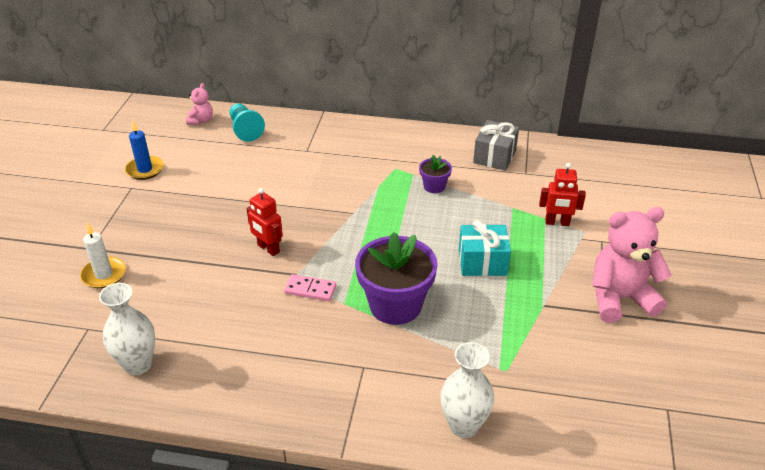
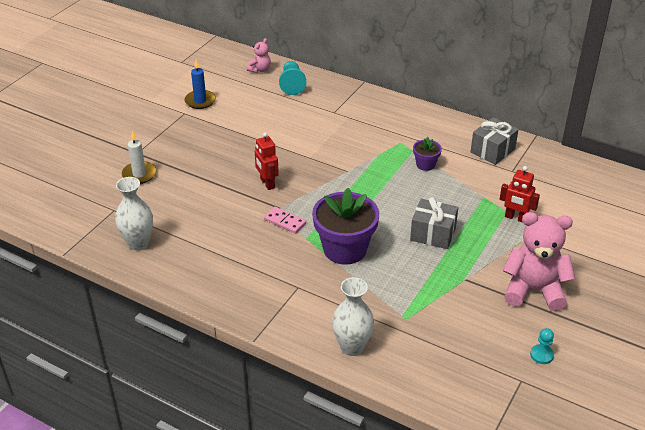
camera: 20 degrees right, 0 degrees up
(482, 262) = (433, 234): turquoise gift -> grey gift
(670, 371) = (541, 355): none -> turquoise pawn

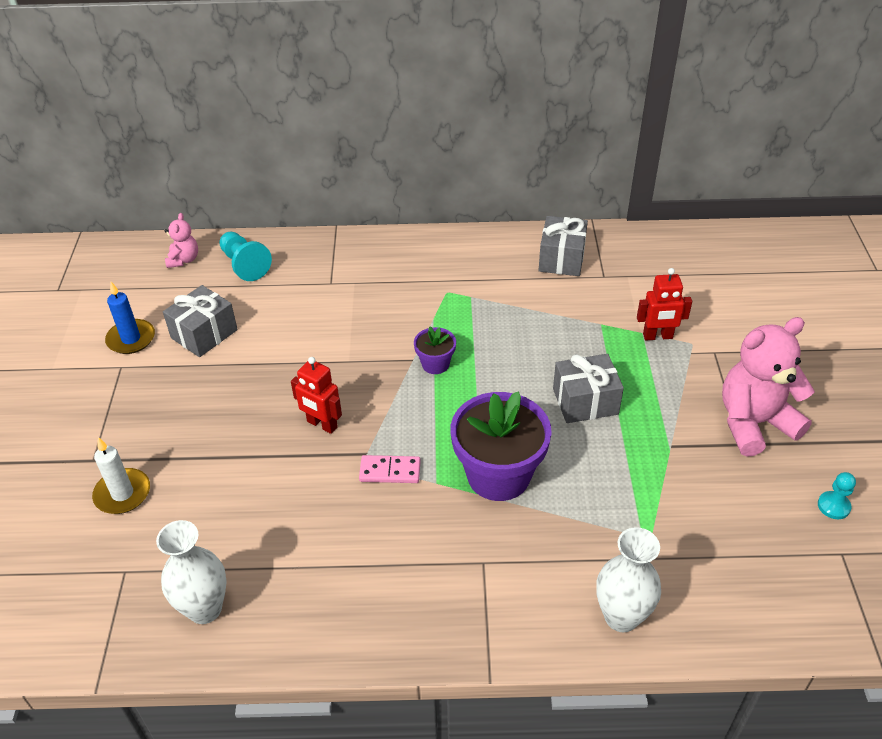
camera: 30 degrees left, 5 degrees up
(240, 113) = (204, 334): none -> grey gift
(425, 164) = (501, 310): purple flower pot -> purple flower pot (435, 364)

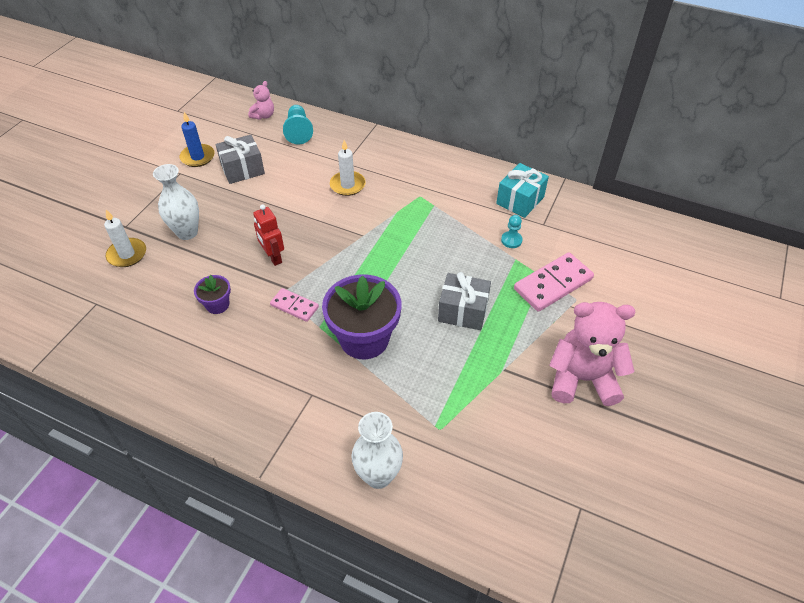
camera: 25 degrees right, 5 degrees up
(205, 609) = (123, 347): white vase -> white vase (187, 232)
(352, 308) = (347, 185): none -> white candle
(435, 364) = (376, 244): purple flower pot -> purple flower pot (217, 305)
(561, 259) = (520, 200): grey gift -> turquoise gift
(657, 336) = (553, 284): red robot -> pink domino
(833, 506) = (600, 469): turquoise pawn -> turquoise pawn (511, 240)

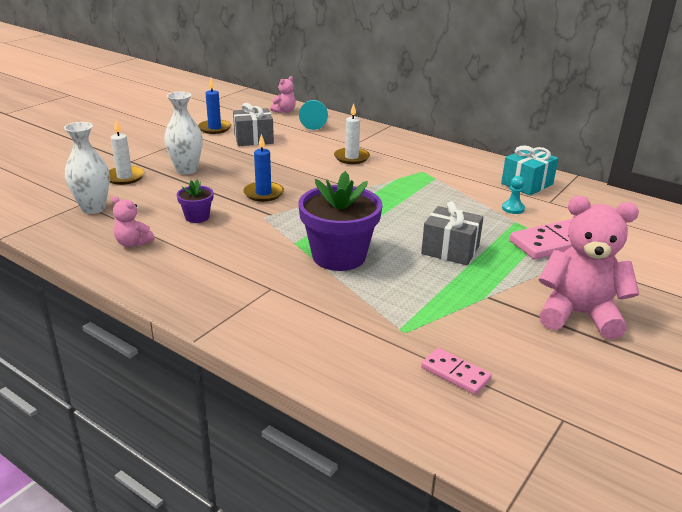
camera: 10 degrees right, 20 degrees down
(166, 355) = (133, 243): none -> pink teddy bear
(273, 257) = (263, 193): red robot -> blue candle
(294, 306) = (273, 226): pink domino -> pink domino (455, 373)
(378, 476) = (325, 358): white vase -> white vase (93, 208)

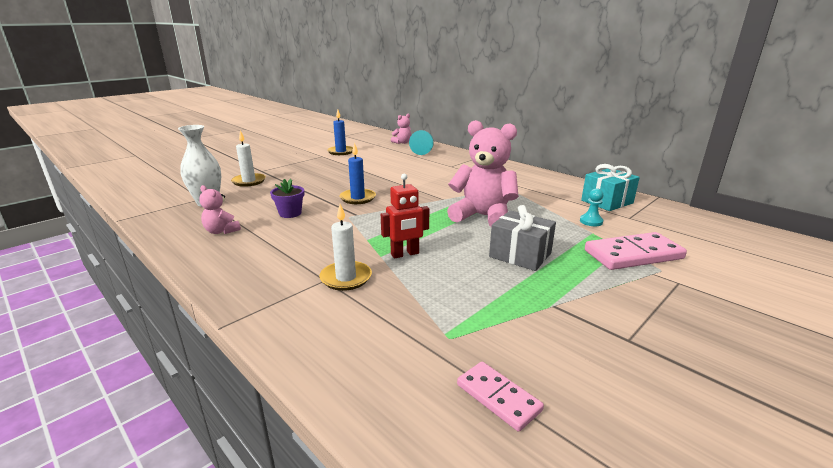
camera: 10 degrees right, 5 degrees down
(186, 170) = (302, 178): white vase -> none
(253, 139) = (368, 159): grey gift -> none
(339, 256) = (405, 254): purple flower pot -> red robot
(351, 157) = (446, 175): white candle -> white candle (346, 278)
(578, 315) = (662, 335): pink teddy bear -> pink teddy bear (483, 216)

